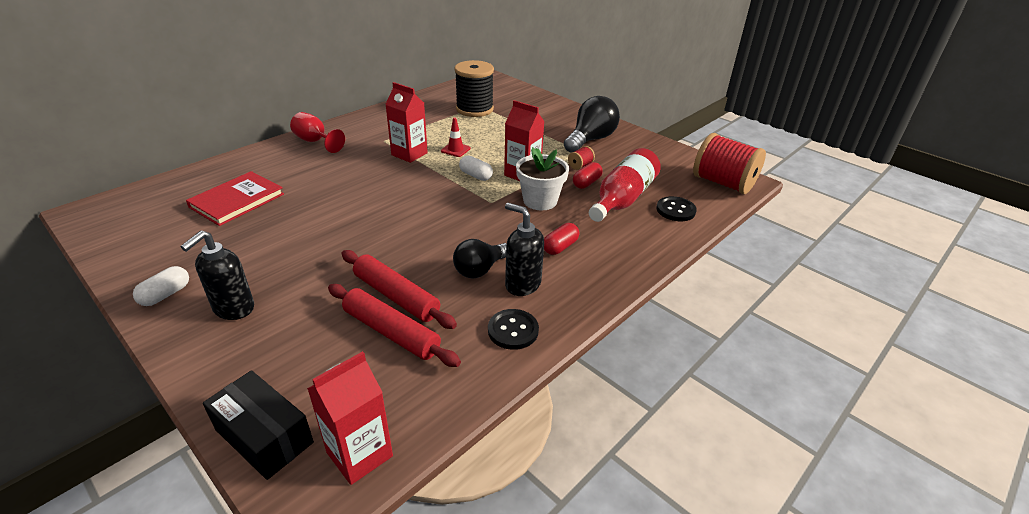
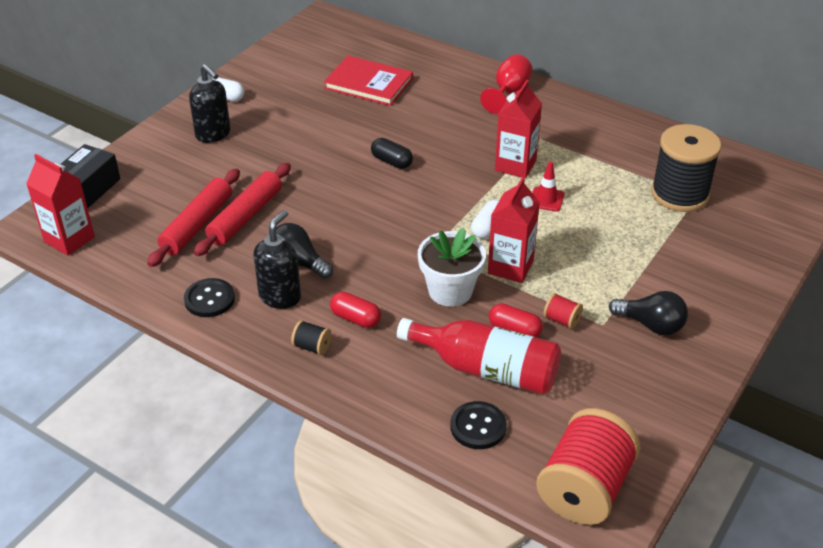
camera: 80 degrees right, 5 degrees up
(233, 309) = (213, 134): black soap dispenser -> black soap dispenser turned 150 degrees counterclockwise
(367, 204) = (391, 162): none -> black capsule
(589, 273) = (312, 347): none -> black spool
(590, 140) = (651, 325): black light bulb -> black light bulb, size x0.66

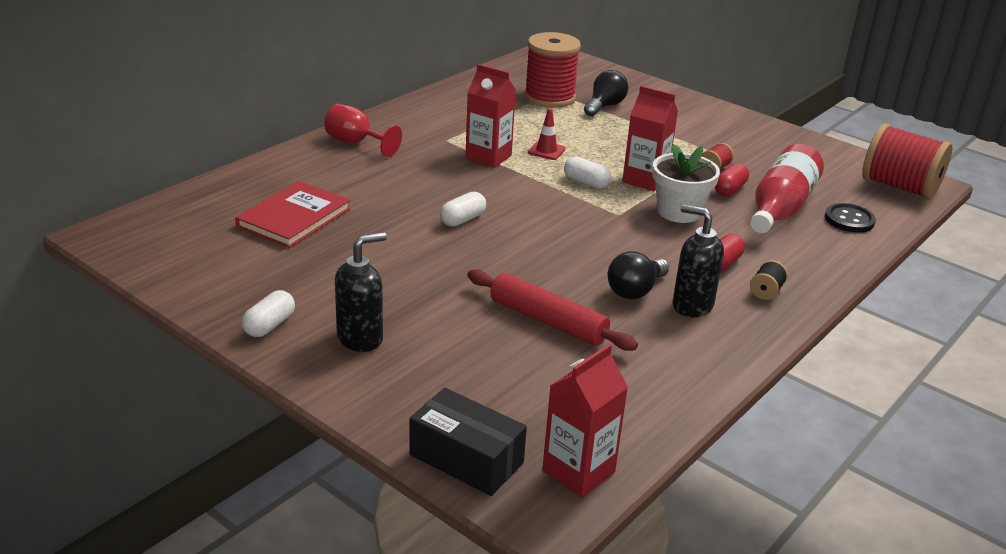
camera: 85 degrees left, 10 degrees down
(197, 225) = (559, 358): red rolling pin -> none
(209, 299) = (698, 353): black button -> none
(391, 162) = (462, 219): black capsule -> white capsule
(651, 325) = (717, 136): black light bulb -> black light bulb (604, 106)
(679, 194) = (549, 97): black spool -> red spool

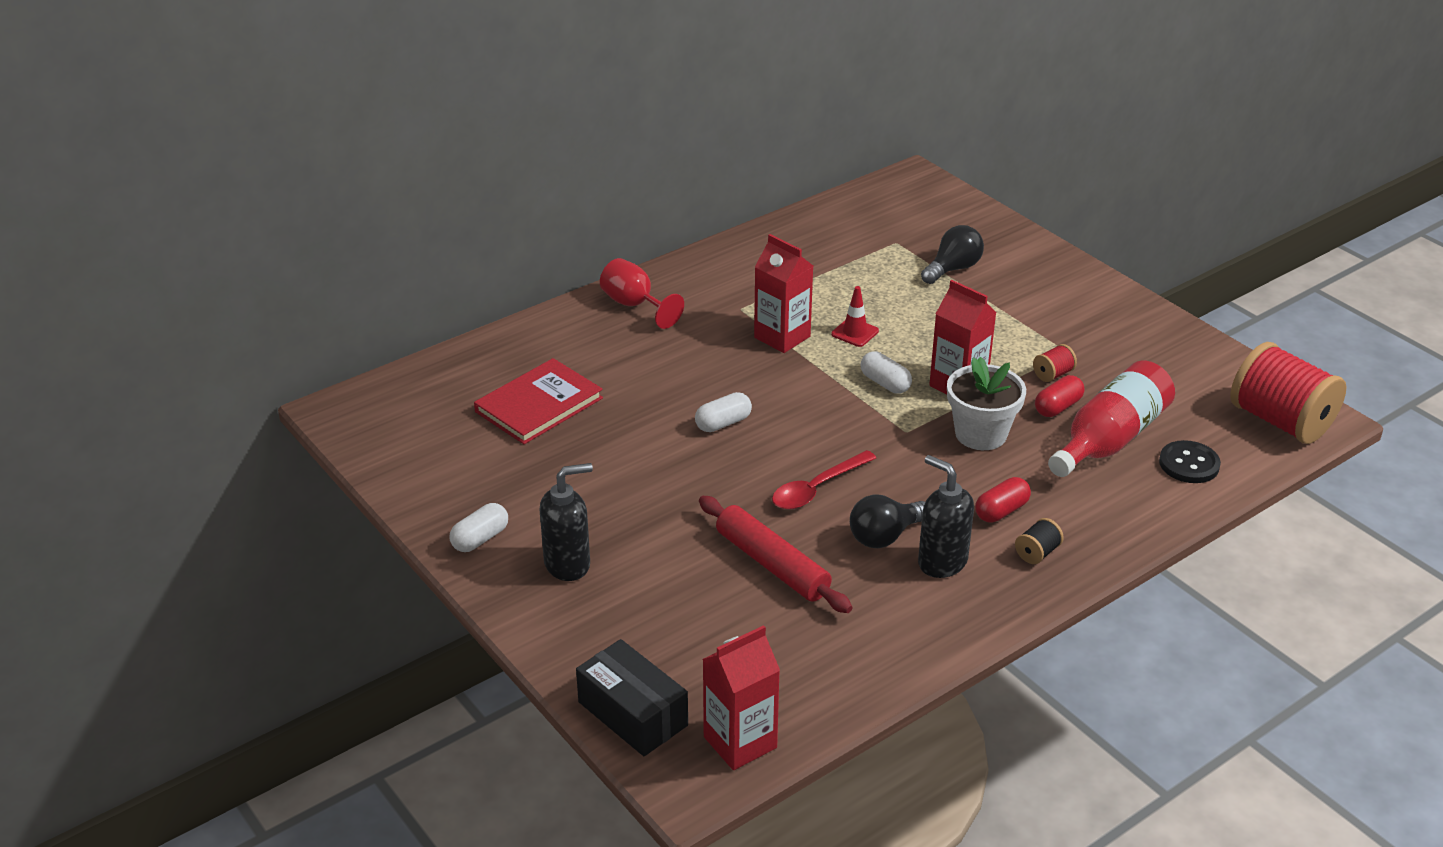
camera: 15 degrees right, 5 degrees up
(549, 97) = (888, 251): red spool -> none
(562, 260) = (817, 488): none -> red spoon

